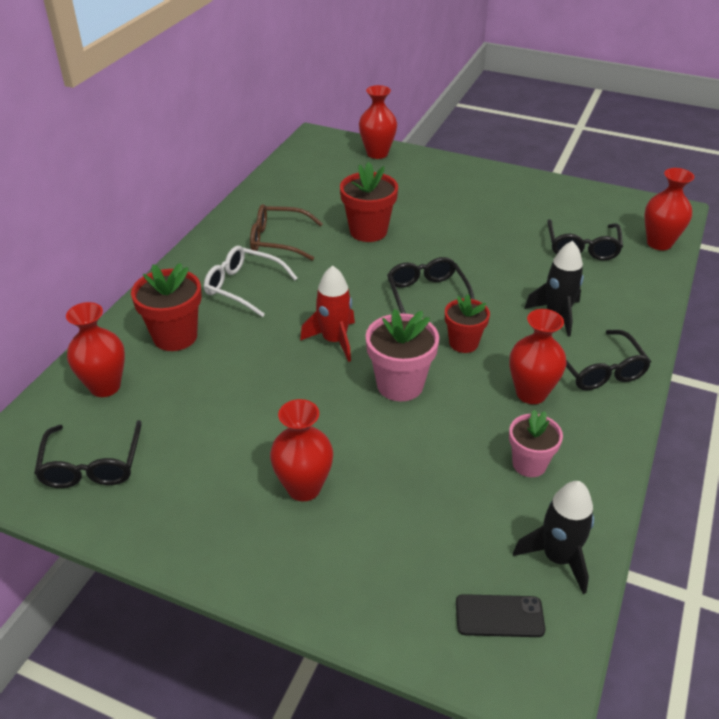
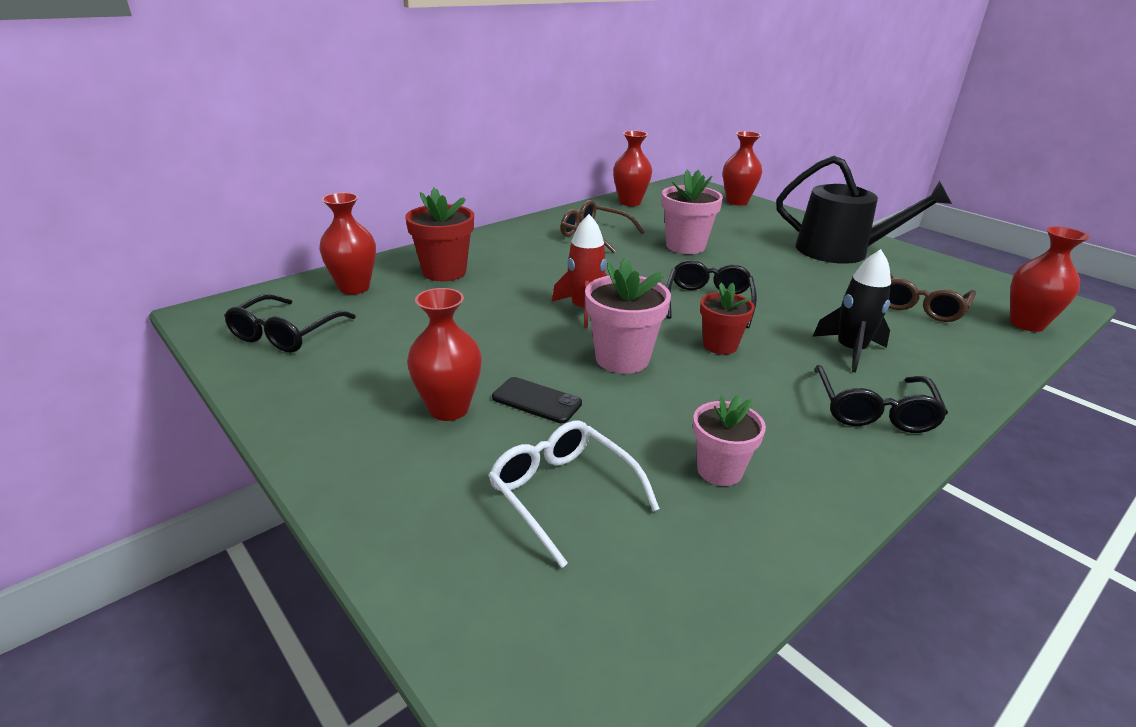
camera: 25 degrees right, 10 degrees down
(244, 287) = (535, 256): white glasses -> white glasses (563, 494)
(368, 231) = (685, 246): red flower pot -> pink flower pot
(497, 198) = (841, 251): none -> black watering can
(499, 616) = (559, 614): black phone -> black phone (536, 400)
(531, 393) = (769, 407): red vase -> red vase (630, 202)
(557, 557) = (687, 580): black rocket -> none
(582, 247) = (919, 306): black glasses -> brown glasses

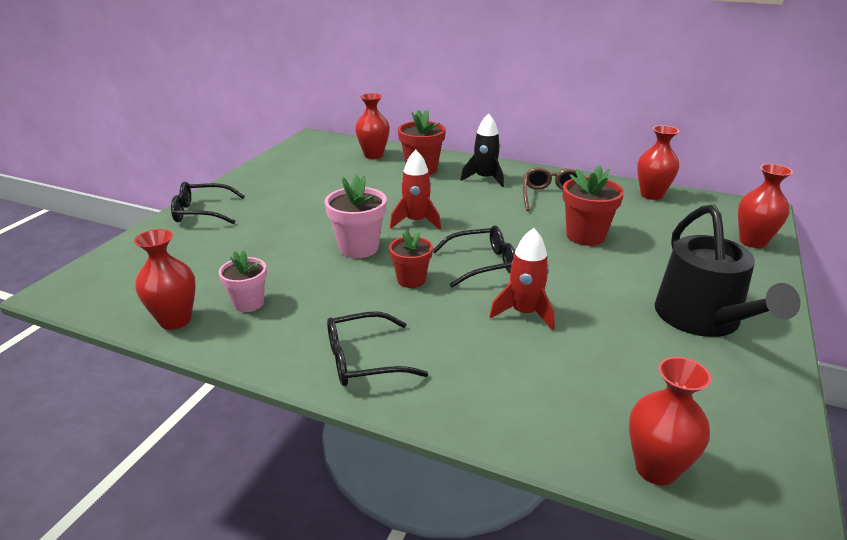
camera: 65 degrees right, 0 degrees up
(286, 333) = (308, 158): black glasses -> black glasses (202, 212)
(449, 409) = (264, 214): red vase -> red vase (175, 320)
(536, 400) = (288, 233): black phone -> none
(563, 494) = (205, 261): white glasses -> none
(685, 246) = (585, 236): pink flower pot -> red flower pot
(809, 309) = (524, 313): none -> red rocket
(850, 351) = (459, 342): black rocket -> black rocket (485, 178)
(919, 306) = (611, 380): brown glasses -> none

